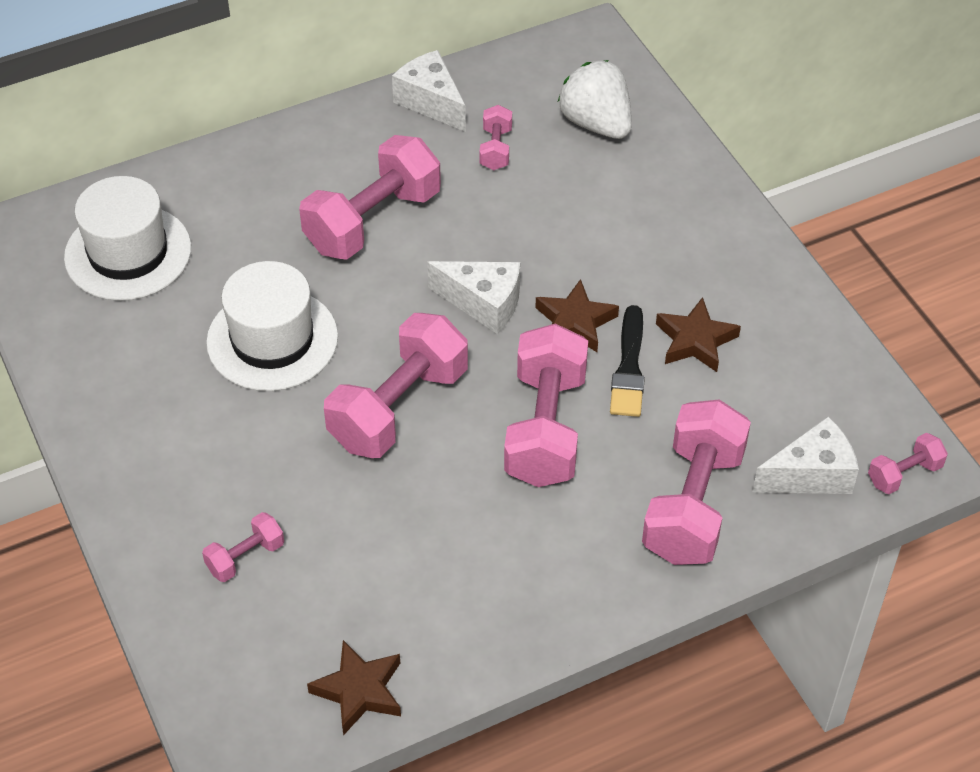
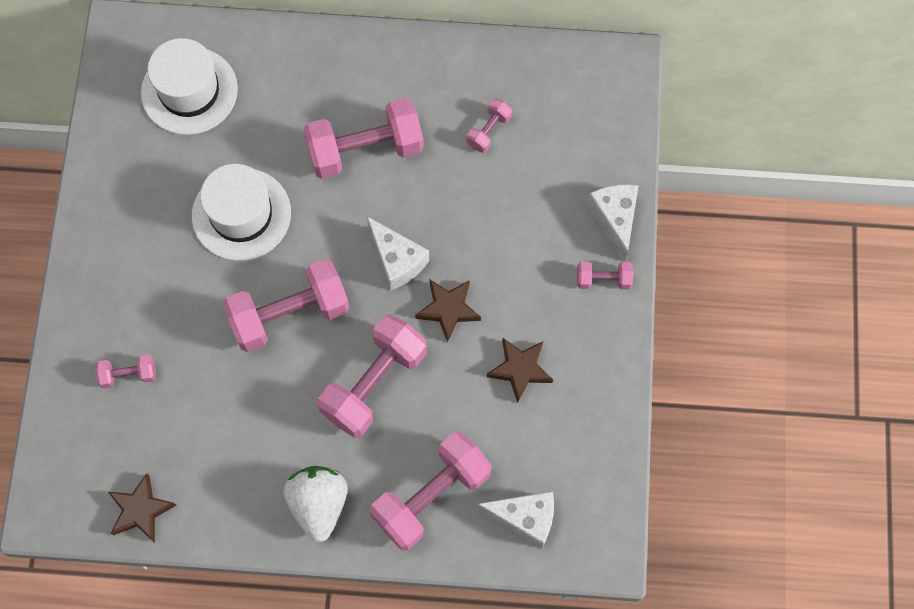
camera: 30 degrees right, 20 degrees up
(431, 102) = (469, 64): white cheese -> white cheese (615, 219)
(596, 123) = (575, 145): white strawberry -> white strawberry (318, 504)
(629, 367) = (460, 366): black brush -> none
(904, 474) = (587, 553): pink dumbbell -> pink dumbbell (603, 279)

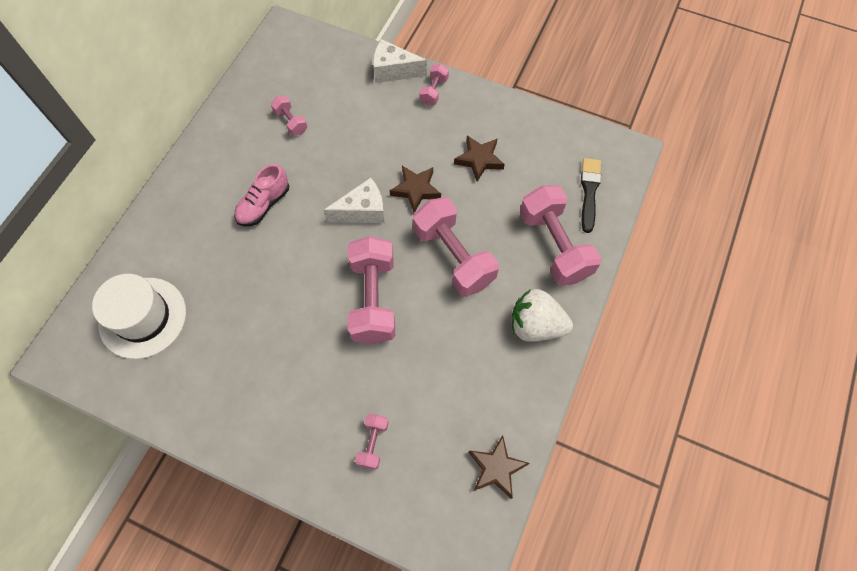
camera: 70 degrees left, 5 degrees down
(241, 214) = (272, 310): white hat -> none
(365, 150) = (264, 204): pink dumbbell -> pink shoe
(524, 518) = (589, 192): white cheese -> black brush

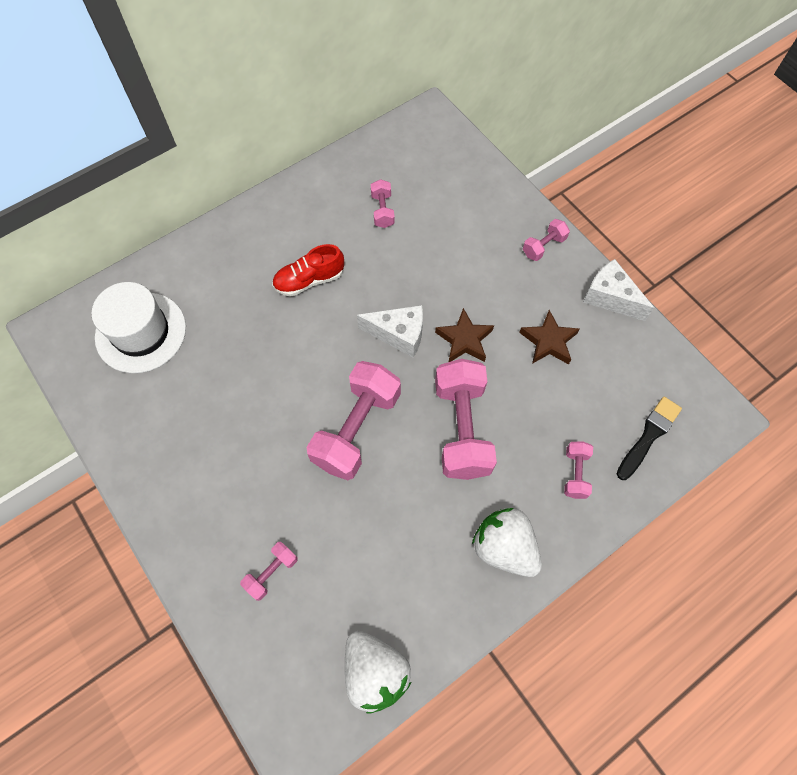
camera: 30 degrees right, 0 degrees up
(264, 204) = (309, 280): pink shoe -> red shoe
(393, 71) = (514, 206): white cheese -> white cheese (610, 297)
(496, 468) = (375, 672): brown star -> white strawberry
(554, 245) = (575, 473): pink dumbbell -> pink dumbbell, size x0.47

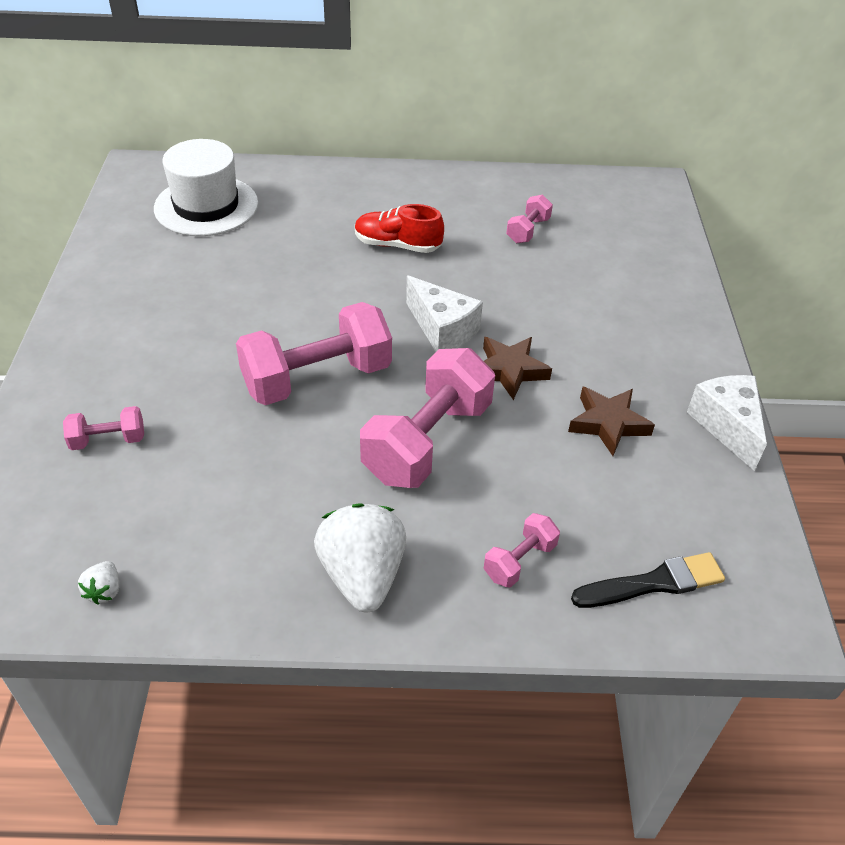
camera: 35 degrees right, 20 degrees down
(375, 672) = (104, 591): white strawberry -> white strawberry, size x0.43
(543, 246) = (684, 341): pink dumbbell -> none

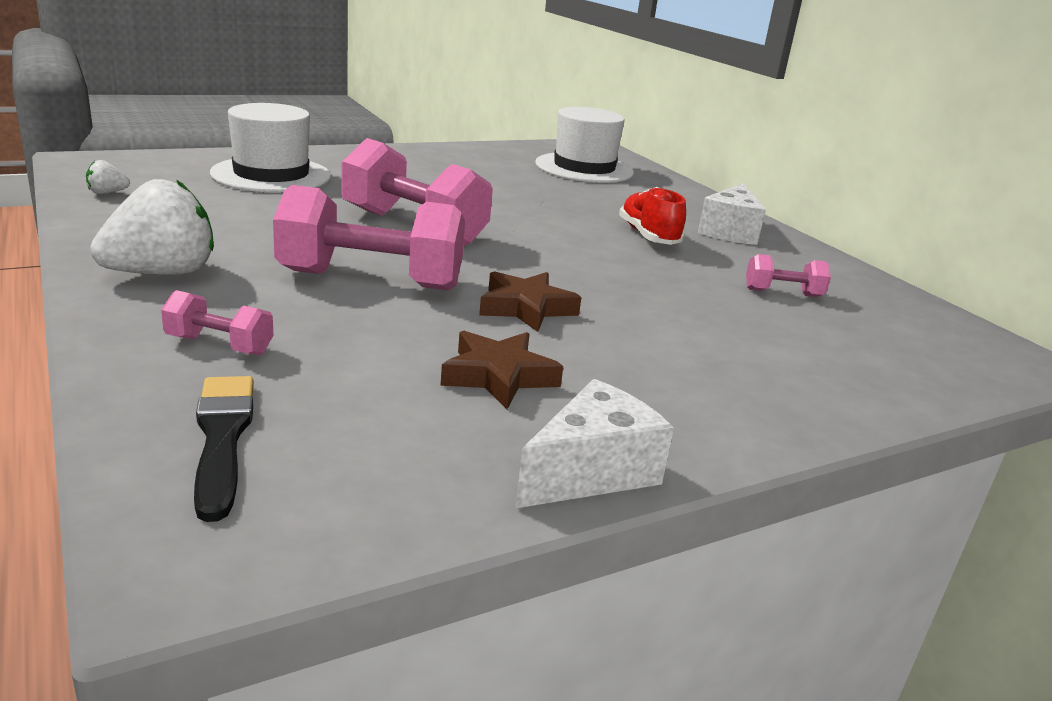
camera: 60 degrees right, 20 degrees down
(108, 440) = (271, 175): pink dumbbell -> white hat
(442, 329) = (549, 269): white cheese -> white cheese (729, 231)
(653, 583) = (222, 438): black brush -> black brush turned 150 degrees counterclockwise

